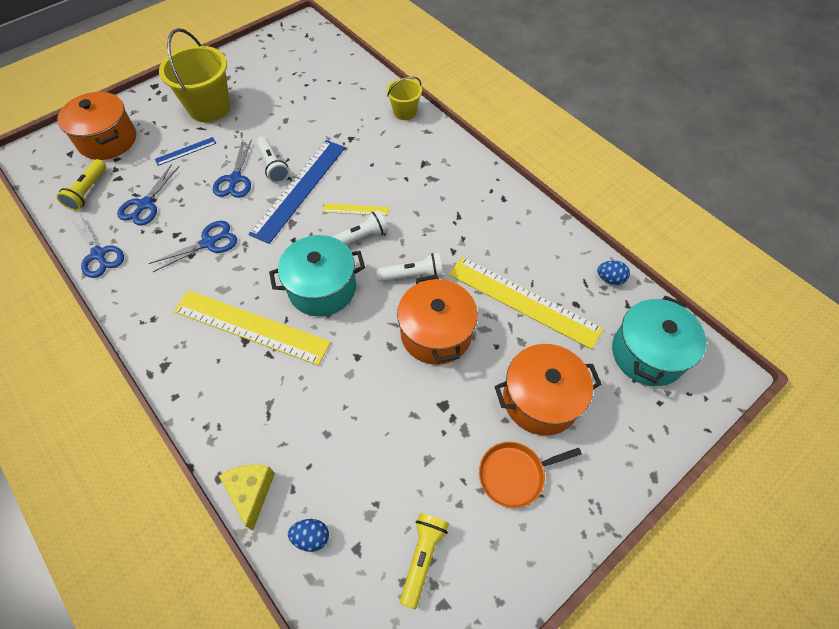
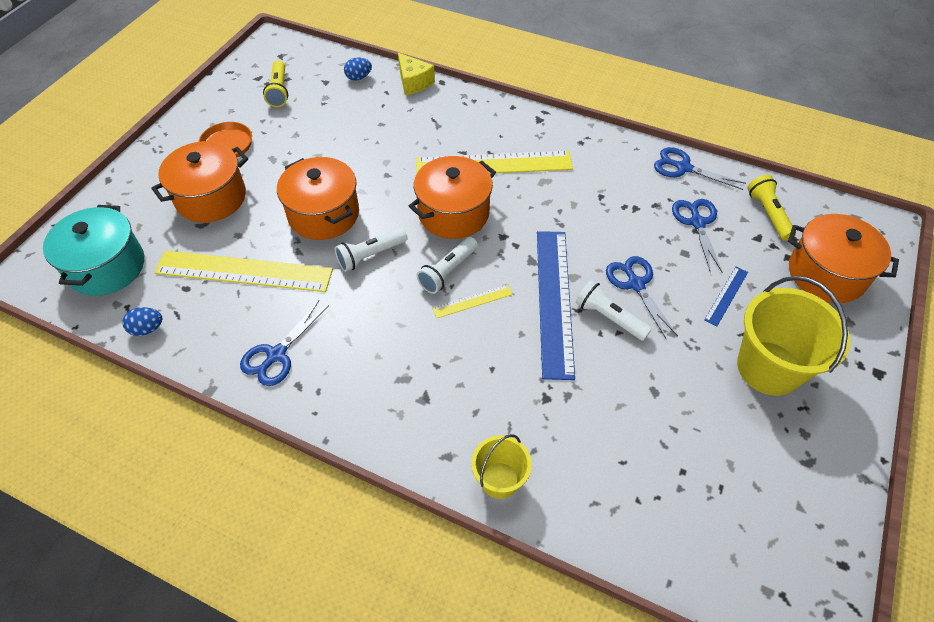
camera: 155 degrees right, 5 degrees down
(208, 243) = (596, 212): blue scissors -> blue scissors (276, 355)
(322, 288) = (453, 213): turquoise pot -> orange pot

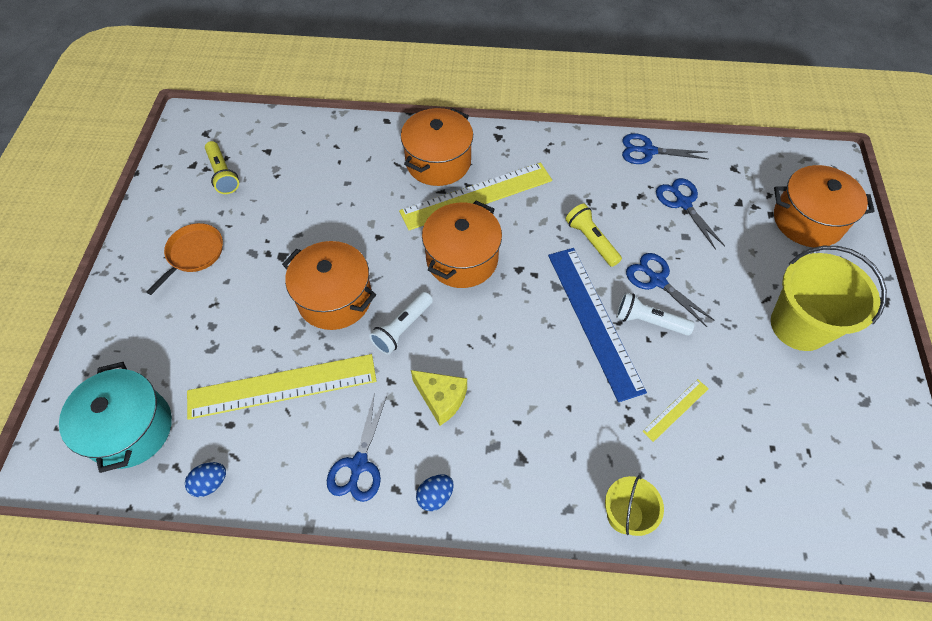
camera: 20 degrees left, 5 degrees up
(211, 198) = (208, 316): orange pot -> orange pot (438, 162)
(358, 77) = (300, 137): blue egg -> blue egg (435, 496)
(413, 82) = (359, 128): yellow cheese -> yellow cheese (441, 399)
(448, 271) = (484, 322): white flashlight -> none
(472, 301) = (521, 345): yellow ruler -> yellow ruler (675, 409)
(726, 295) = (737, 267): blue ruler -> none
(768, 214) = (738, 177): yellow flashlight -> yellow flashlight (591, 241)

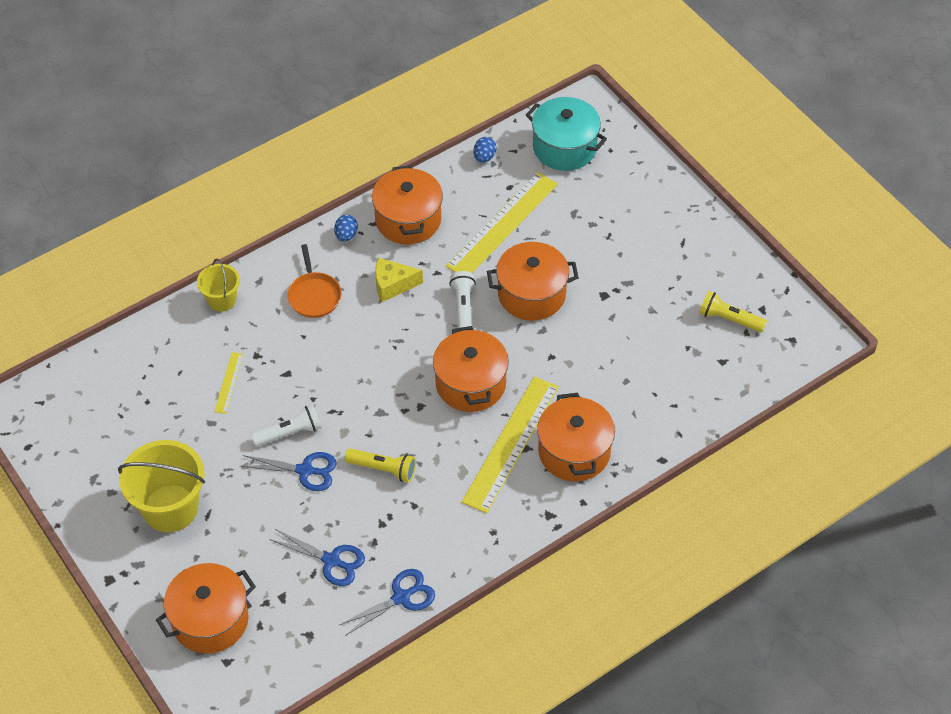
camera: 140 degrees right, 5 degrees down
(194, 254) = (667, 254): orange pan -> orange pan (314, 295)
(359, 464) = (408, 220): blue scissors -> orange pot
(594, 320) = (331, 406): blue ruler -> none

